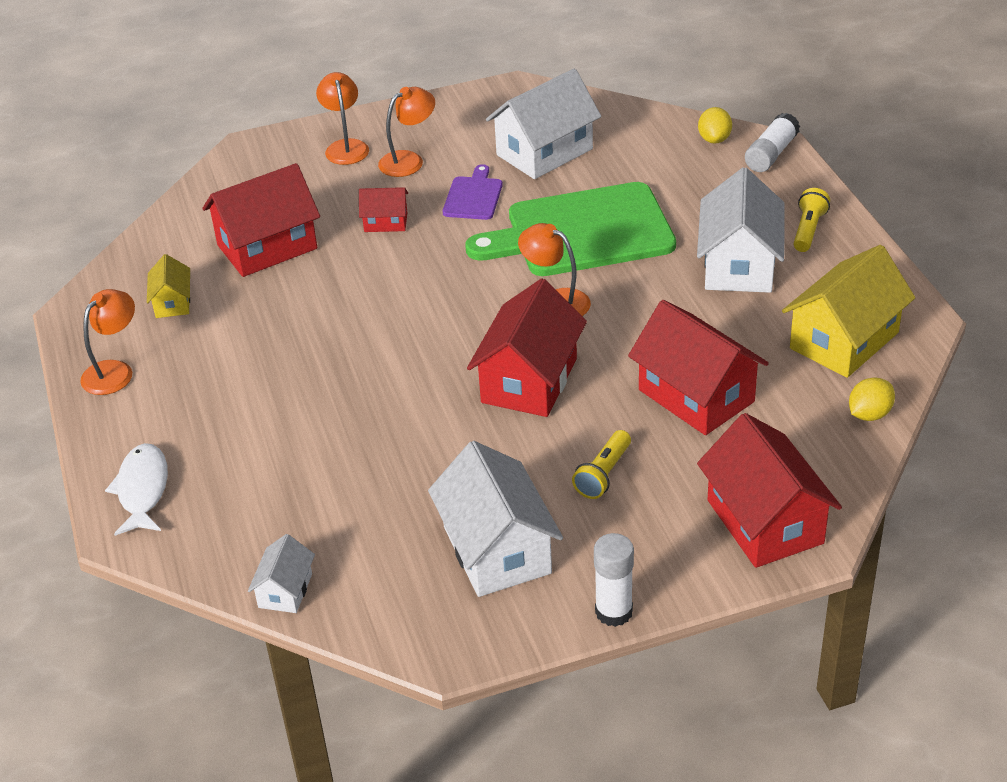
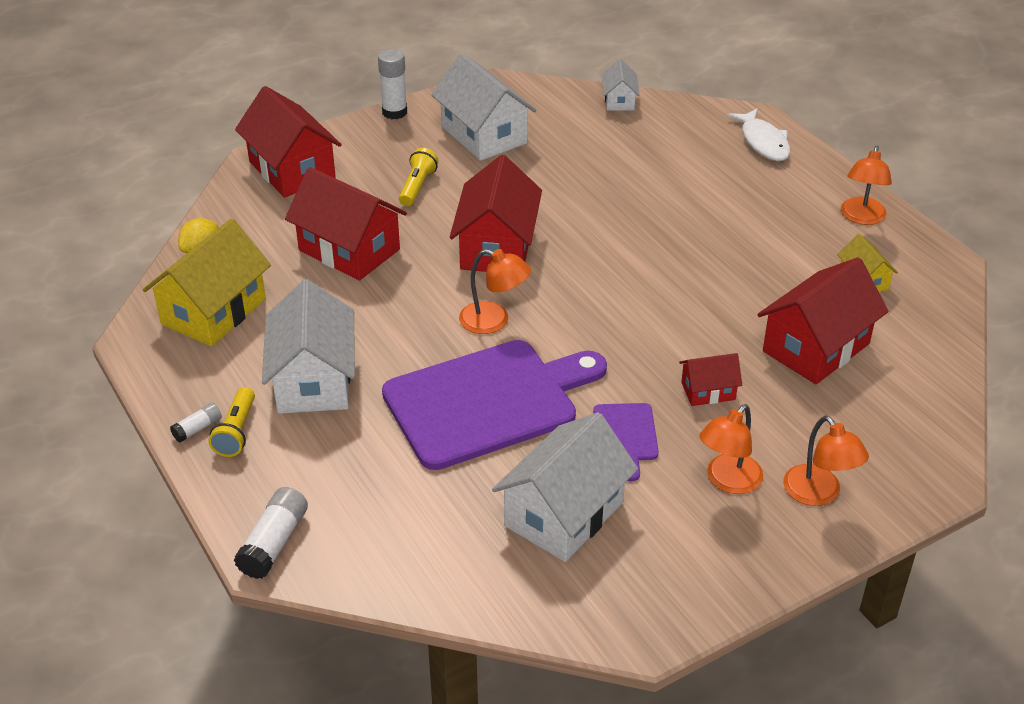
camera: 165 degrees right, 0 degrees up
(582, 232) = (487, 401): green cutting board -> purple cutting board
(714, 139) = (348, 561): yellow lemon -> none
(843, 236) = (197, 429): none -> white glue stick

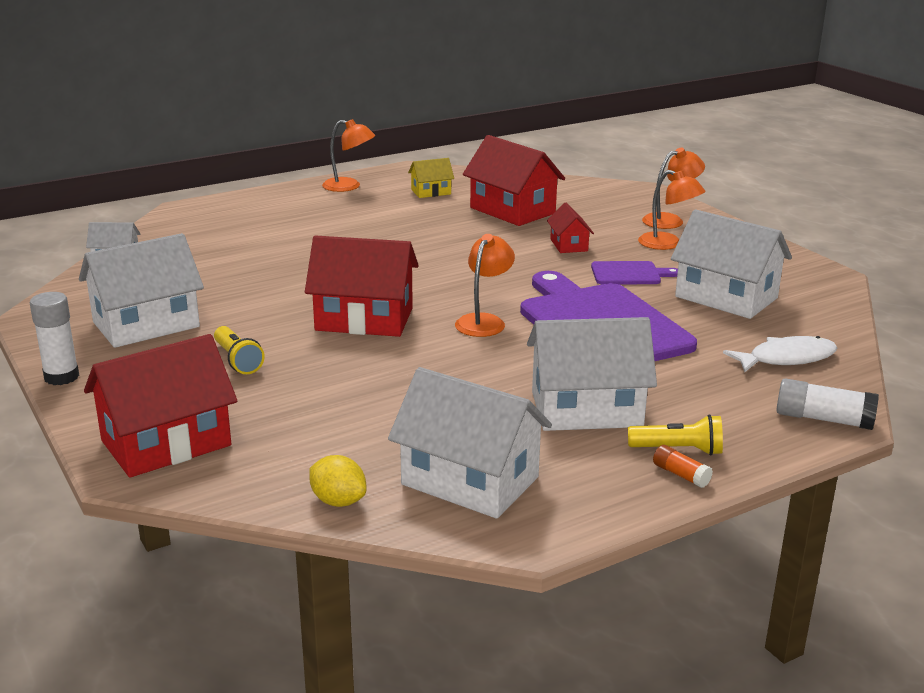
camera: 90 degrees left, 15 degrees down
(197, 429) = (681, 475): white glue stick -> orange glue stick
(214, 311) = (470, 481): yellow house -> white house
(349, 250) = (355, 397): red house -> none
(417, 186) = (238, 360): yellow flashlight -> yellow flashlight turned 135 degrees counterclockwise
(763, 142) = (224, 209): white fish -> white fish (786, 359)

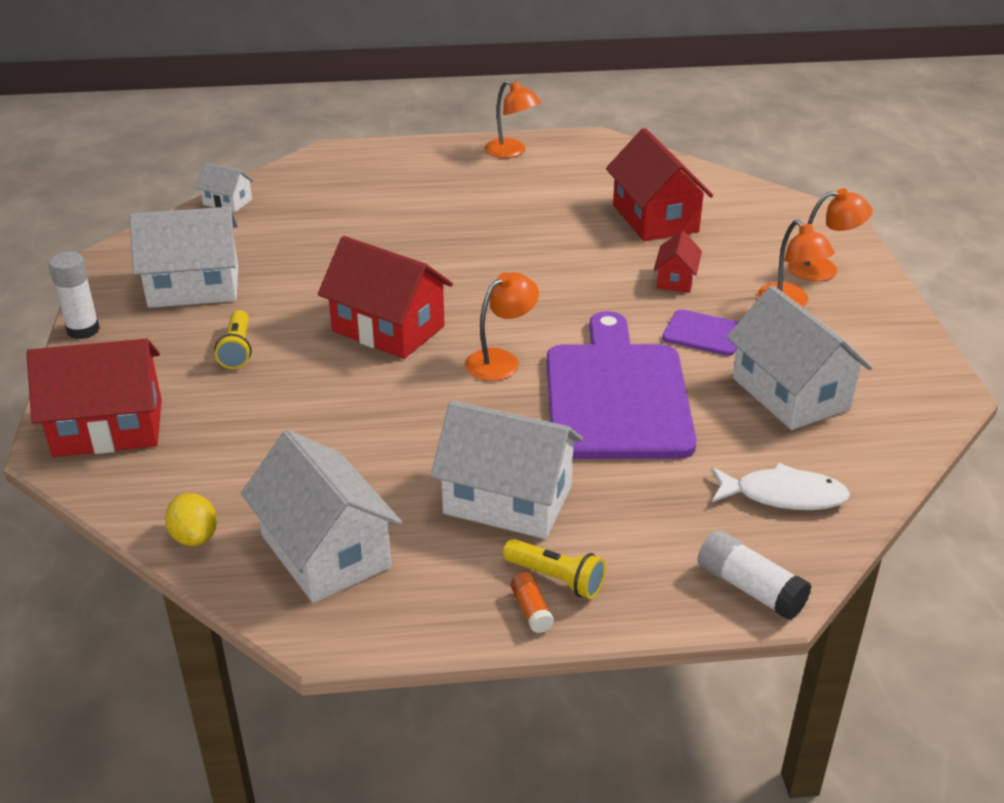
camera: 25 degrees right, 10 degrees up
(431, 192) = (589, 175): yellow house -> none

